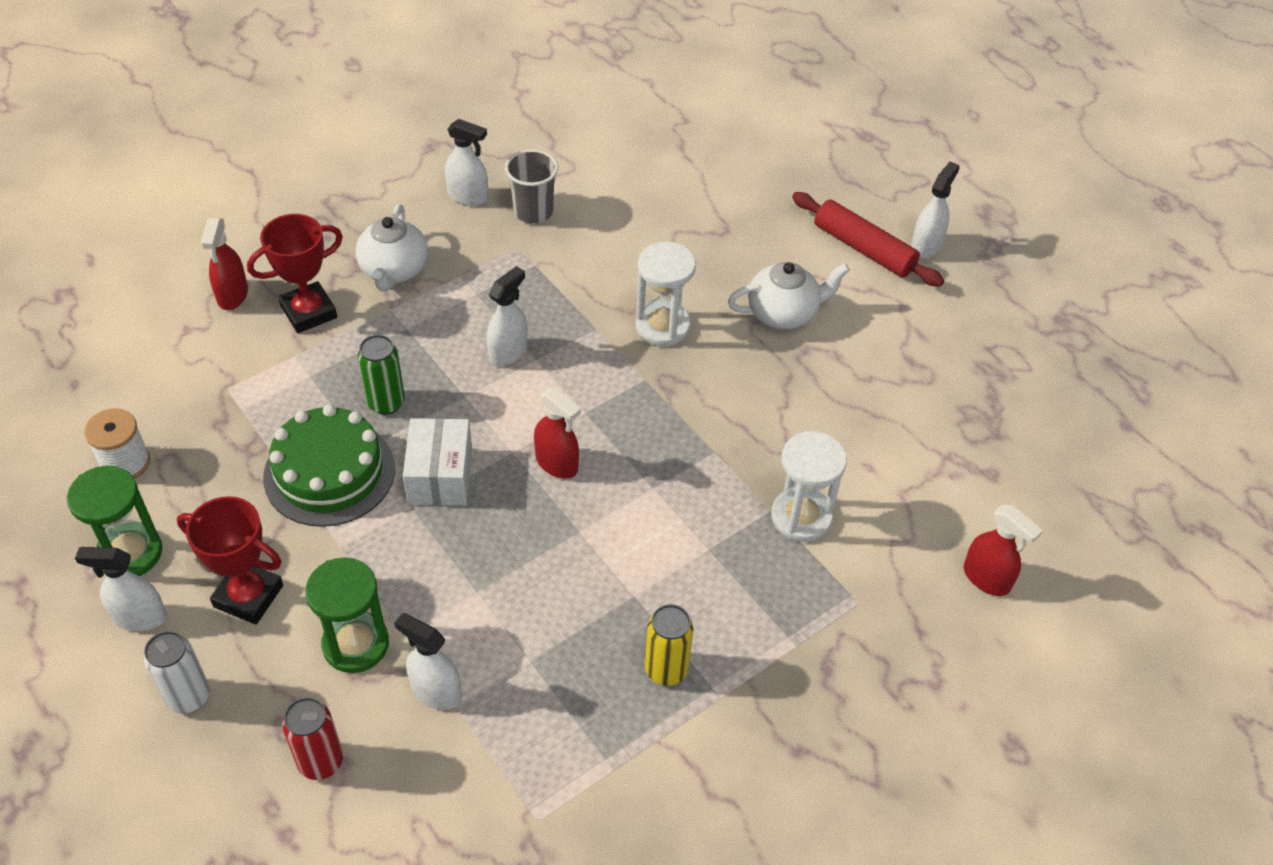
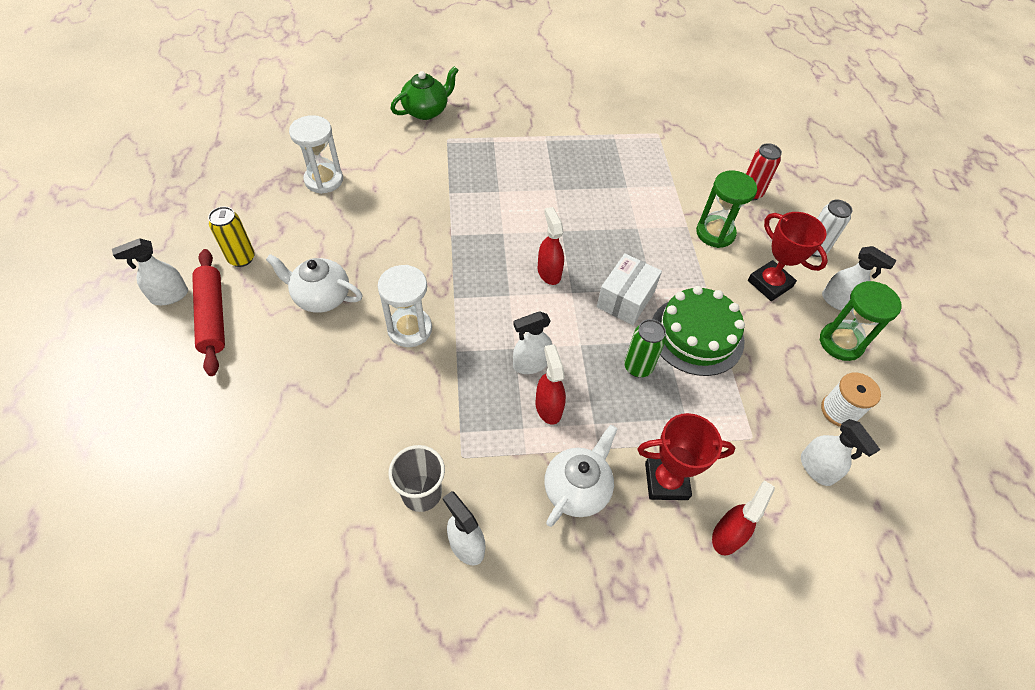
camera: 150 degrees left, 5 degrees up
(435, 691) = (681, 195): white spray bottle -> white spray bottle (816, 468)
(666, 670) = (562, 155): yellow can -> yellow can (241, 258)
(801, 517) = (436, 183): white hourglass -> white hourglass (324, 180)
(938, 640) = (426, 111): none -> green teapot
(986, 579) = (376, 120): red spray bottle -> red spray bottle (548, 407)

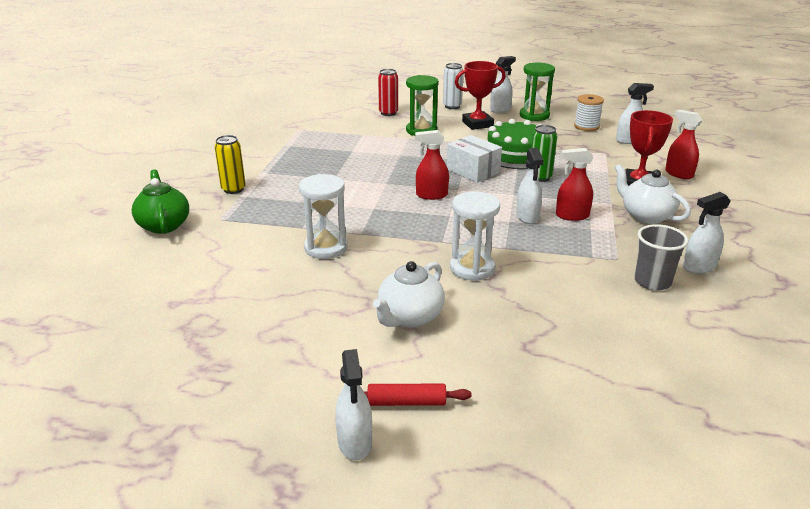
camera: 70 degrees left, 25 degrees down
(212, 316) = (406, 402): red rolling pin -> red rolling pin, size x0.63
(241, 258) = (319, 373): yellow can -> yellow can (233, 189)
(324, 180) = (223, 301): white hourglass -> white hourglass (326, 248)

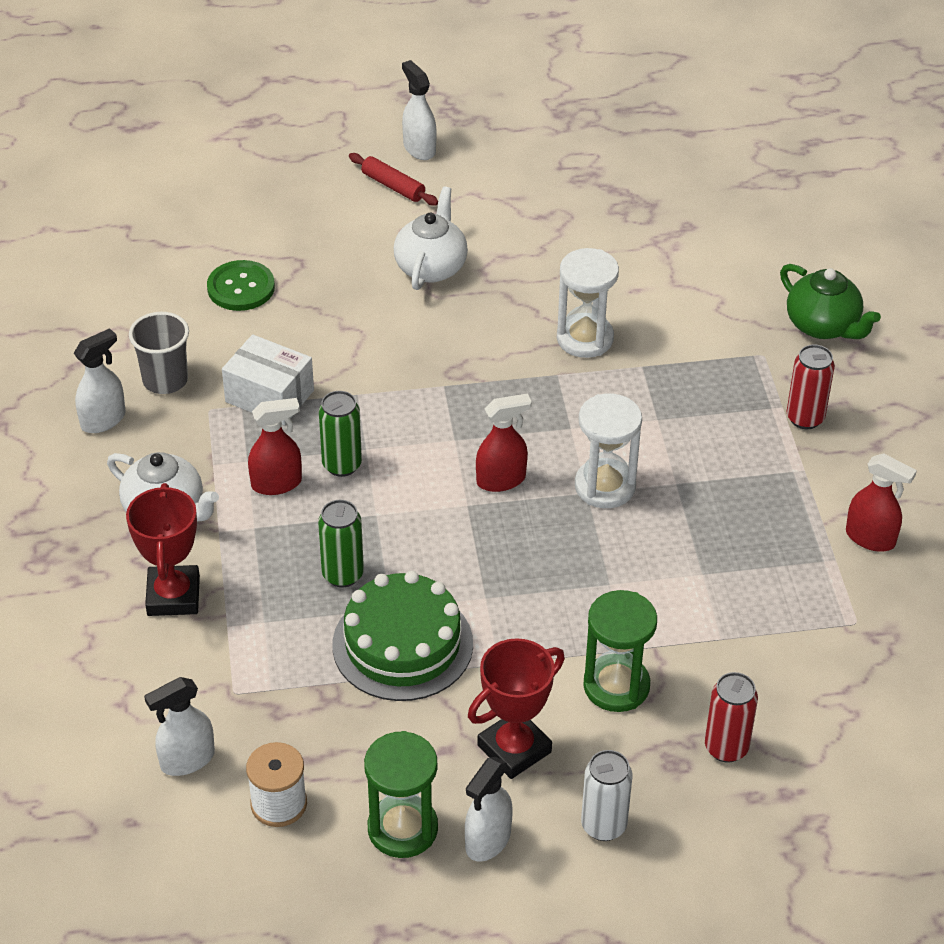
camera: 160 degrees right, 15 degrees up
(233, 189) = (805, 418): yellow can -> red can
(406, 402) = (393, 186): red rolling pin -> red rolling pin turned 60 degrees clockwise
(472, 268) = (388, 349): white hourglass -> white hourglass (605, 486)
(473, 171) = (461, 565): white box -> white box (269, 396)
(527, 217) = (342, 465): white spray bottle -> green can
(585, 336) = (241, 288): none -> green button
(678, 174) = (99, 651): red spray bottle -> red spray bottle (870, 538)

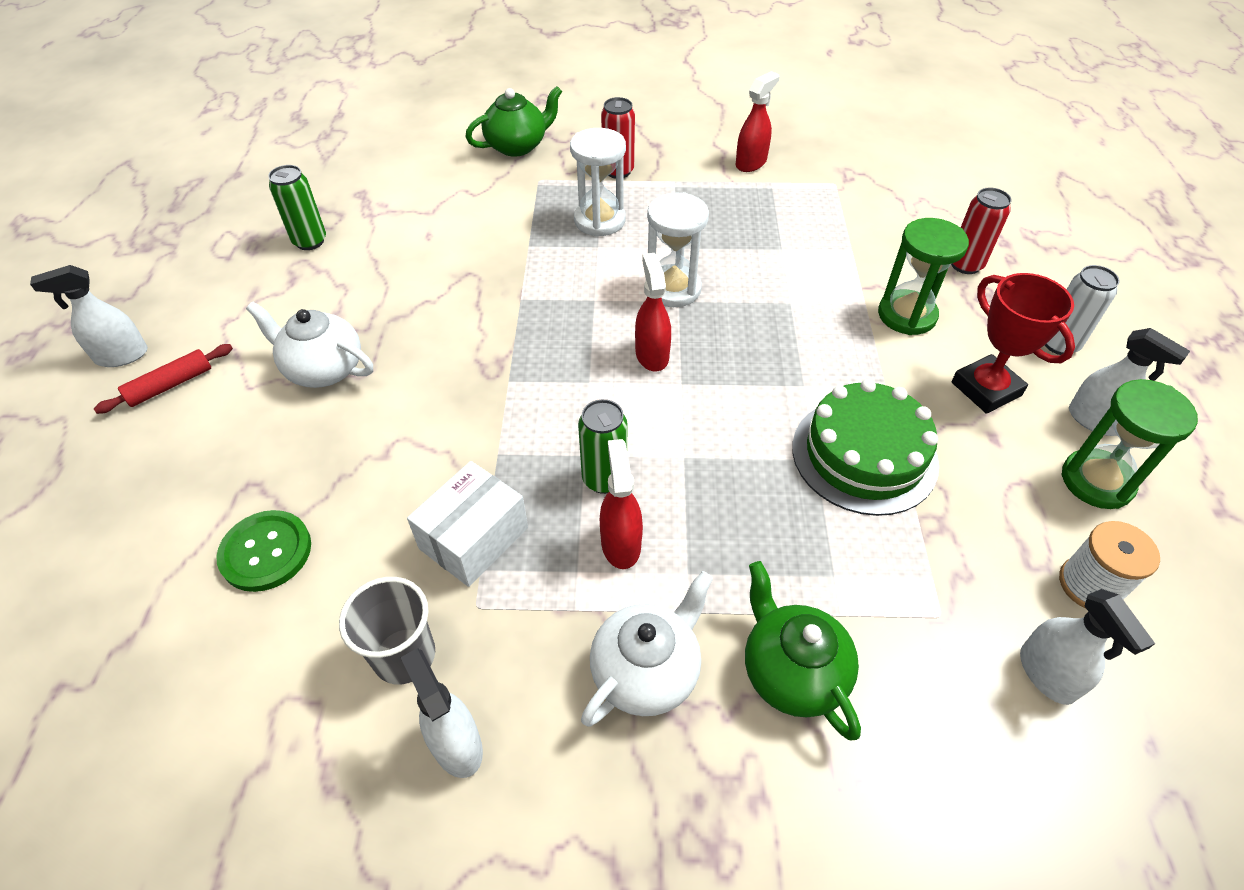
camera: 80 degrees left, 5 degrees up
(173, 596) = (792, 672): red trophy -> green teapot
(342, 574) = (767, 495): green can -> green can (310, 241)
(585, 338) = (479, 275): white hourglass -> white hourglass (599, 220)

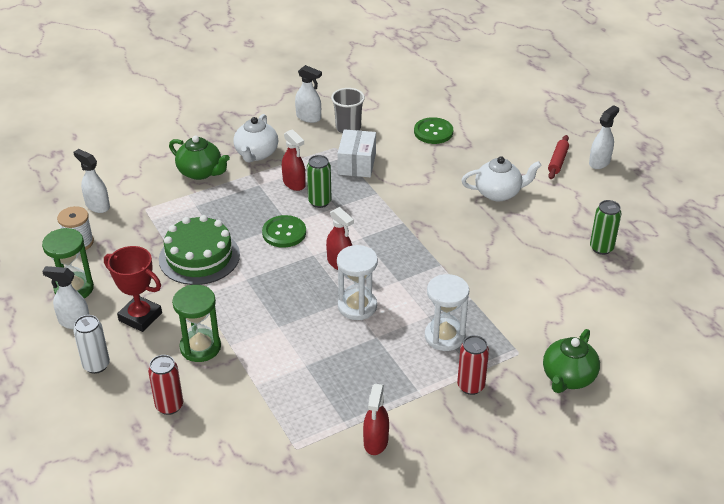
camera: 150 degrees right, 10 degrees down
(702, 442) = (284, 233): none -> green button

